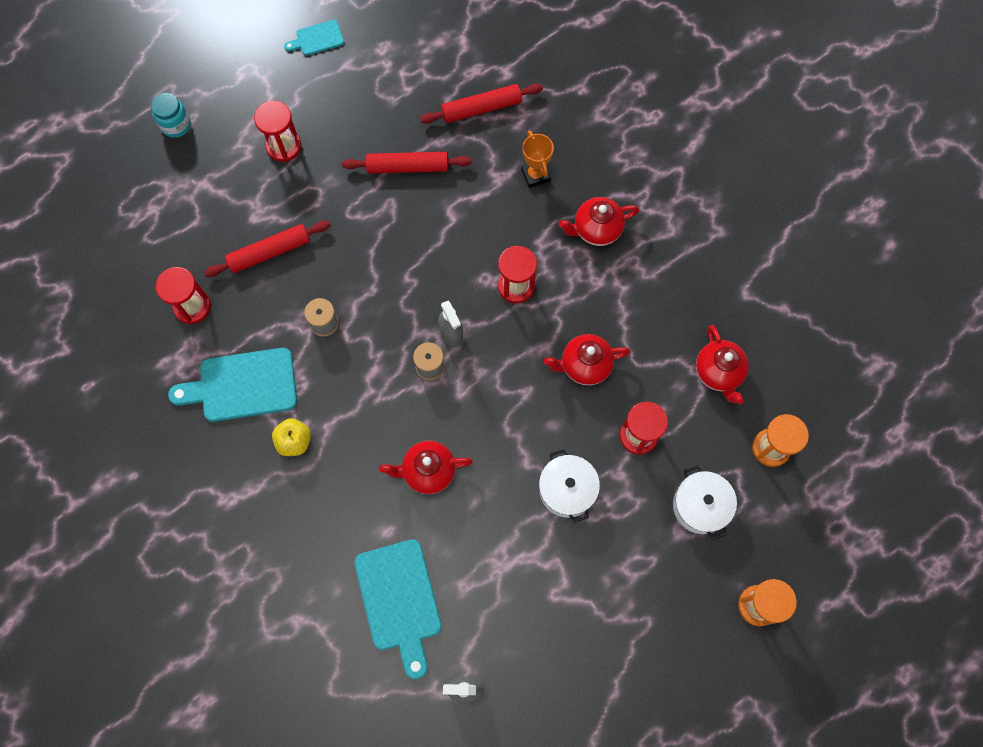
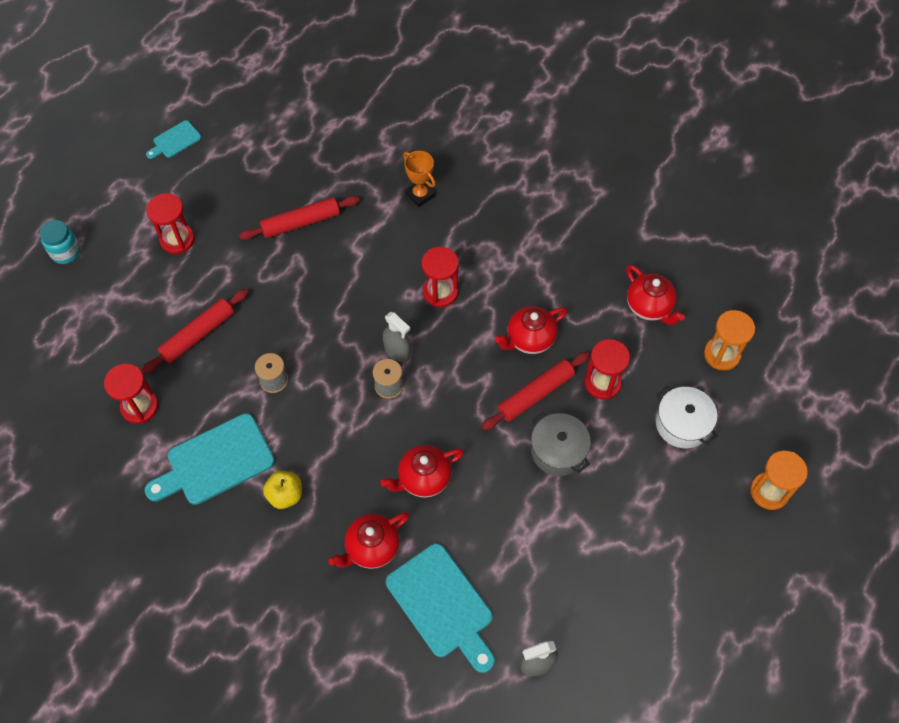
camera: 20 degrees left, 10 degrees down
(481, 108) = (349, 154): red rolling pin -> red rolling pin (535, 394)
(567, 489) = (558, 451): white pot -> grey pot
(596, 229) = (492, 223): red teapot -> red teapot (371, 548)

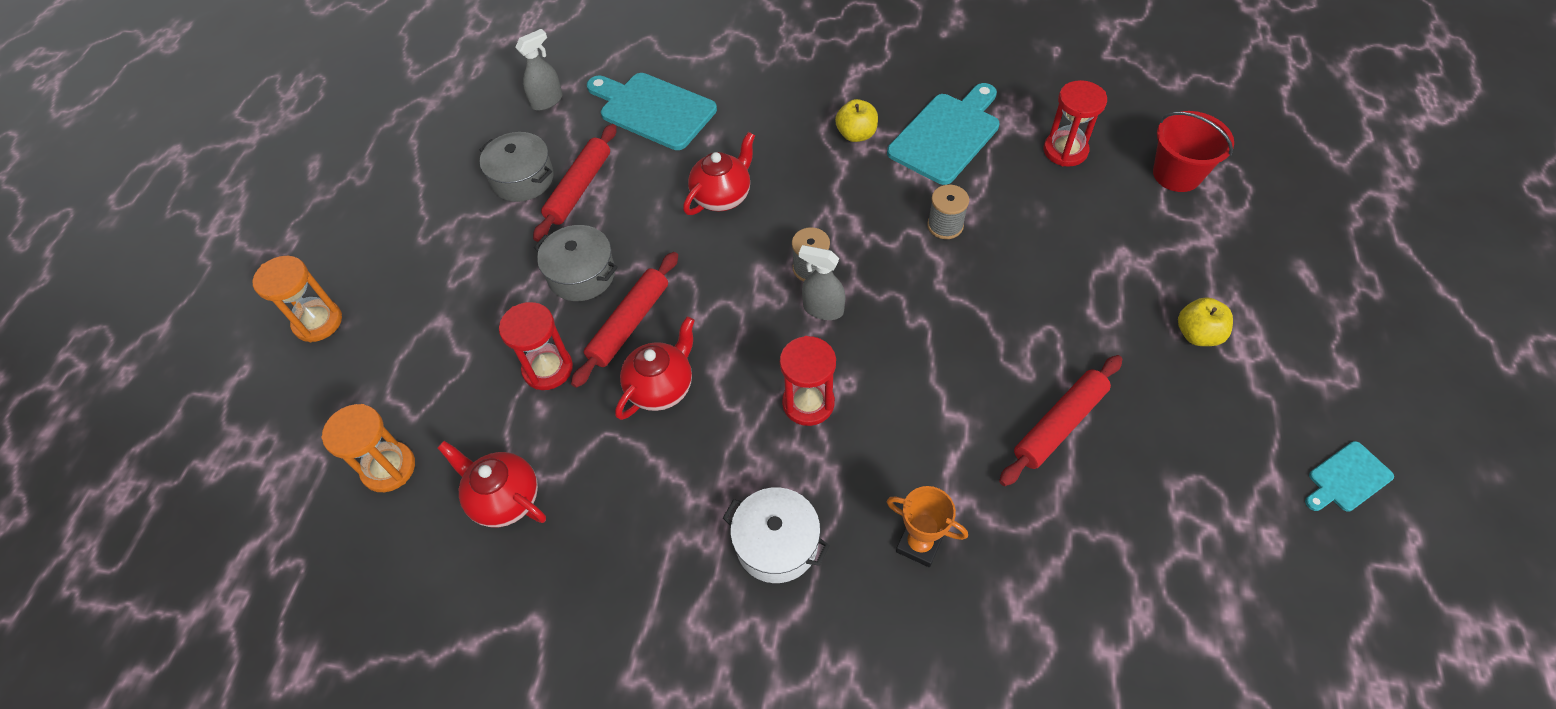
camera: 160 degrees right, 5 degrees down
(65, 252) = (1312, 265): turquoise jar -> none
(81, 352) = (1177, 174): none -> red bucket
(175, 140) = (1347, 478): turquoise cutting board -> turquoise cutting board turned 150 degrees counterclockwise
(177, 240) = (1197, 334): red hourglass -> yellow apple
(198, 335) = (1068, 237): red rolling pin -> red rolling pin (579, 188)
(371, 548) = (744, 126): red teapot -> none
(582, 571) = (522, 179): none -> grey pot
(682, 424) = (434, 358): white pot -> white pot (776, 544)

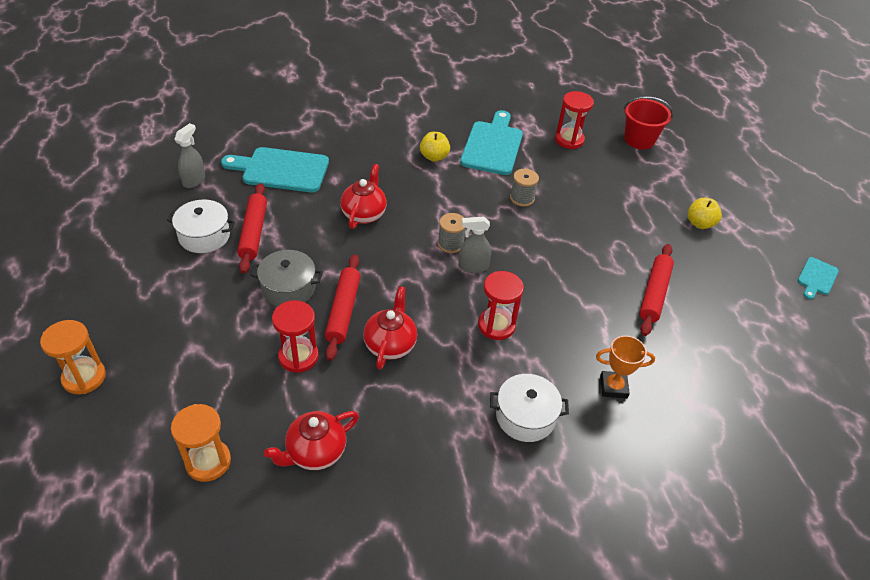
camera: 30 degrees left, 10 degrees down
(504, 499) = (315, 452): red teapot -> red teapot turned 45 degrees counterclockwise
(522, 179) = (204, 236): grey pot -> white pot

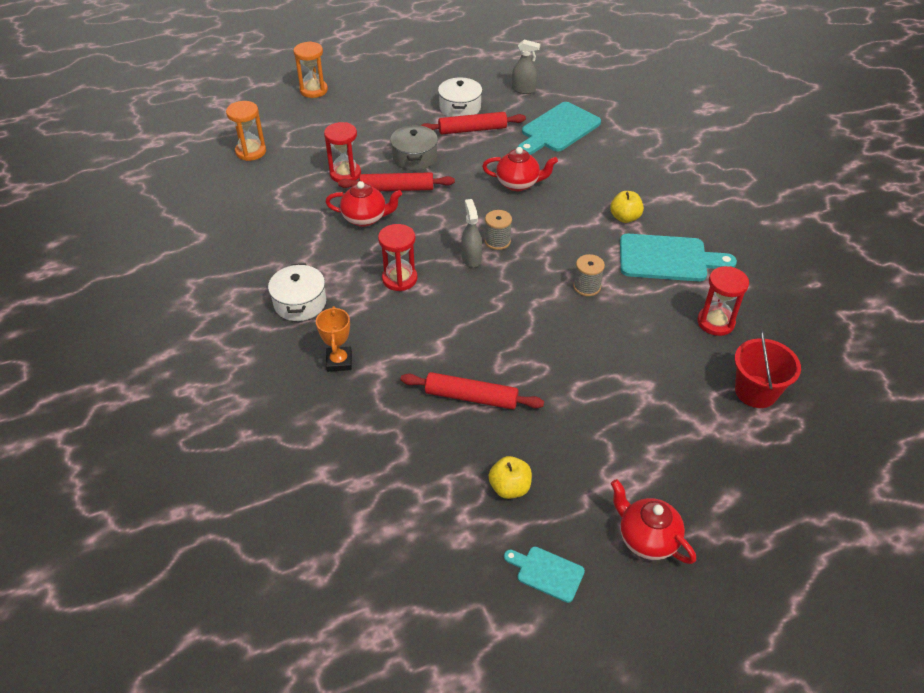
camera: 85 degrees right, 0 degrees up
(281, 170) = (558, 129): turquoise cutting board -> turquoise cutting board turned 135 degrees counterclockwise
(315, 452) = (260, 195): red teapot -> red teapot (646, 539)
(700, 223) = (608, 448): yellow apple -> yellow apple (509, 488)

